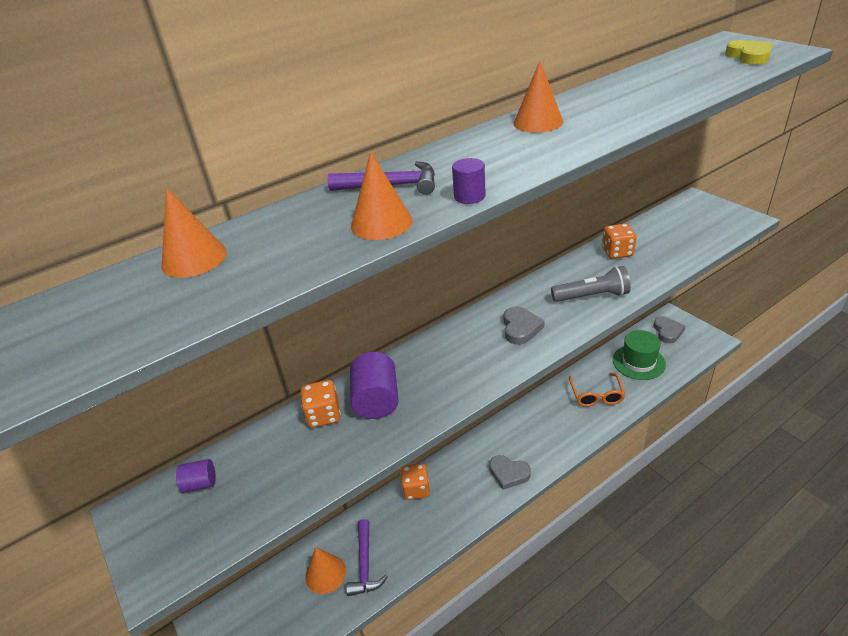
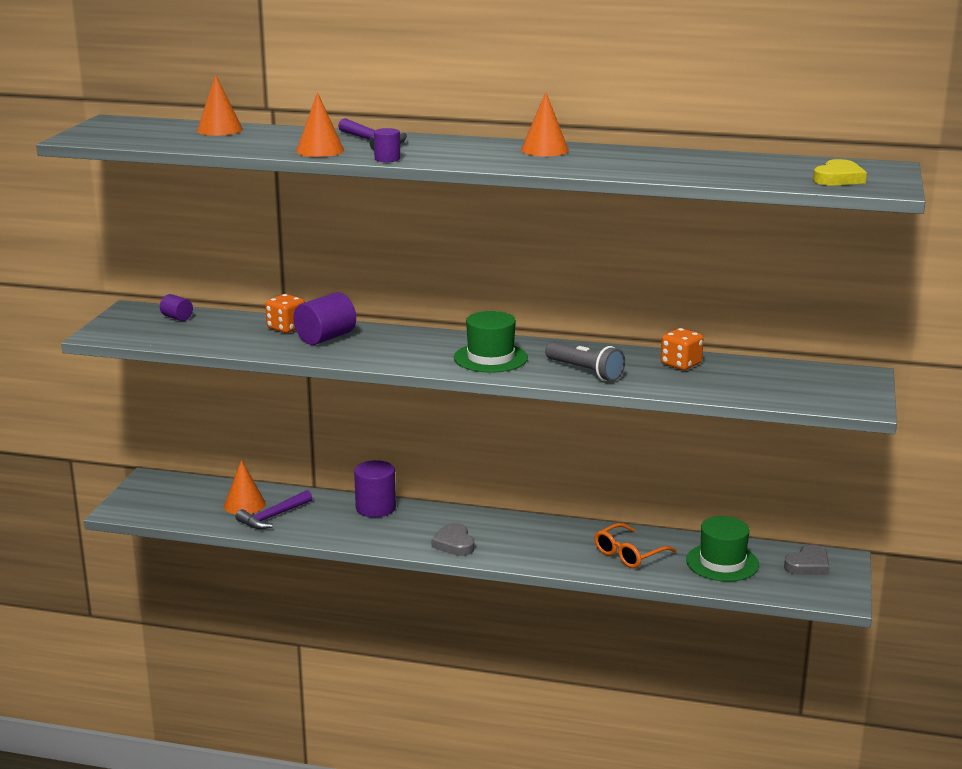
camera: 45 degrees right, 15 degrees down
(416, 489) = (375, 508): orange dice -> purple cylinder
(520, 328) = (490, 358): grey heart -> green hat

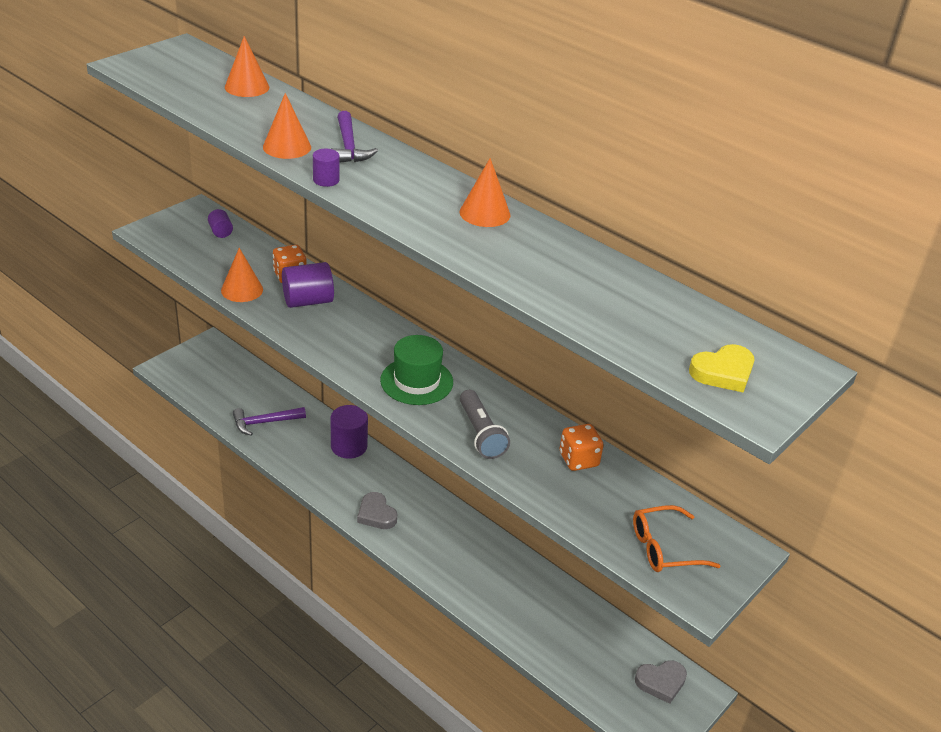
camera: 25 degrees right, 15 degrees up
(244, 504) = (255, 400): orange cone -> orange cone (242, 290)
(454, 543) = (376, 514): grey heart -> grey heart turned 45 degrees counterclockwise
(629, 554) = (510, 593): orange glasses -> orange glasses (665, 548)
(722, 562) = (584, 642): green hat -> none

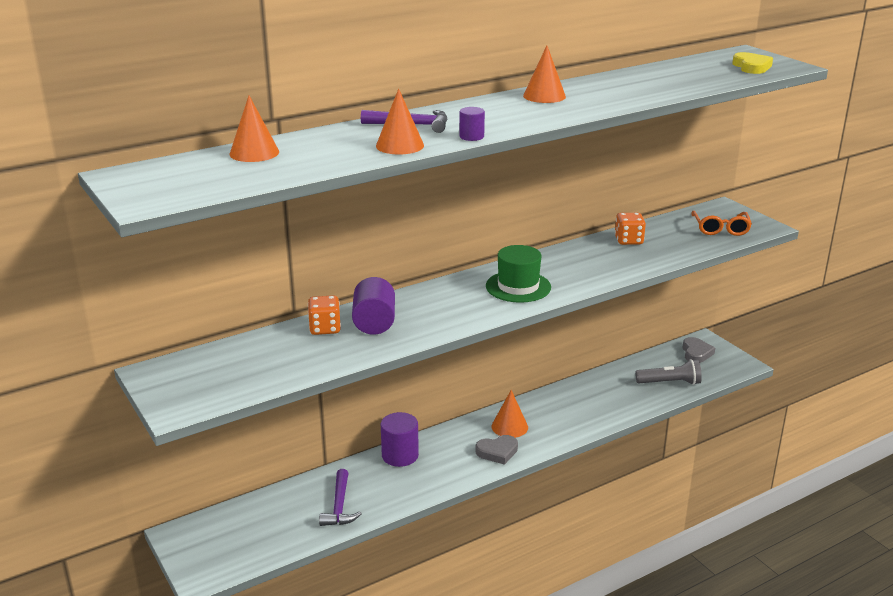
camera: 70 degrees left, 10 degrees down
(220, 232) = (212, 361): purple cylinder -> none
(242, 290) = (335, 357): orange cone -> orange cone (509, 426)
(481, 434) = (593, 270): grey flashlight -> grey flashlight (670, 383)

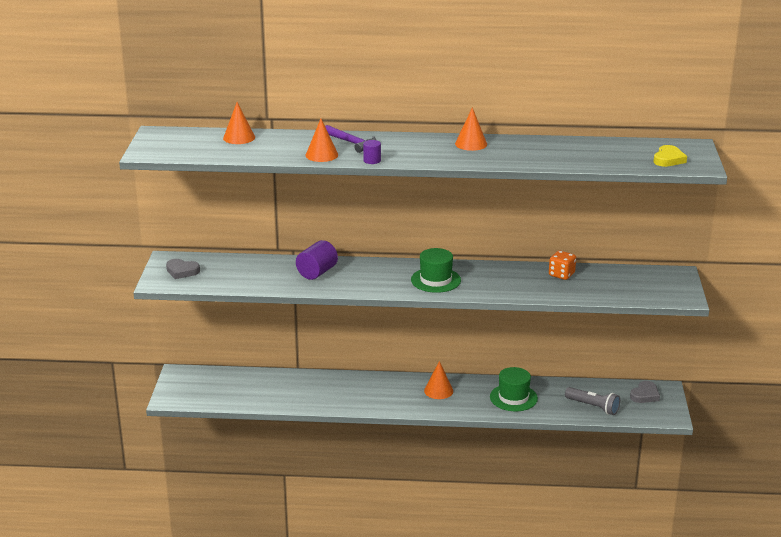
camera: 35 degrees right, 0 degrees up
(325, 328) = (285, 266): orange dice -> none
(339, 506) = (279, 394): purple hammer -> none
(400, 455) = (347, 380): purple cylinder -> none
(497, 452) = (411, 402): grey heart -> grey heart (182, 271)
(589, 403) = (513, 397): none -> green hat
(720, 229) = (646, 288): orange glasses -> none

